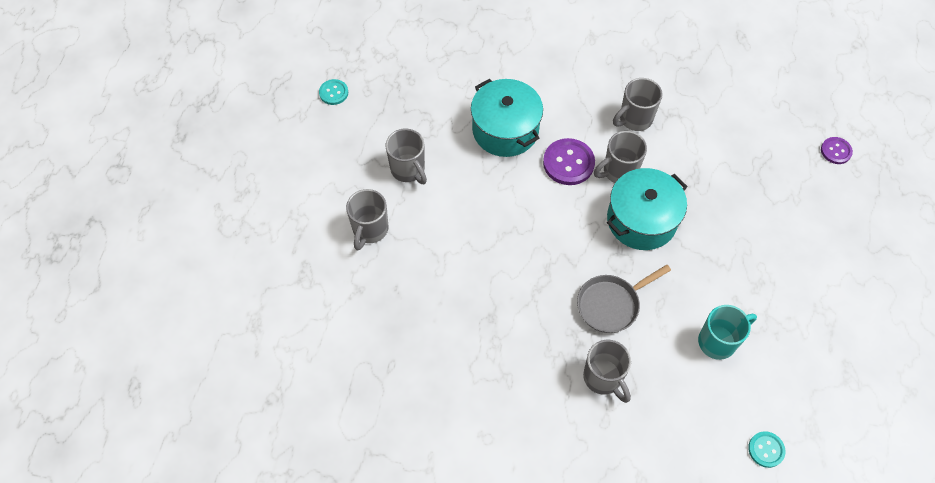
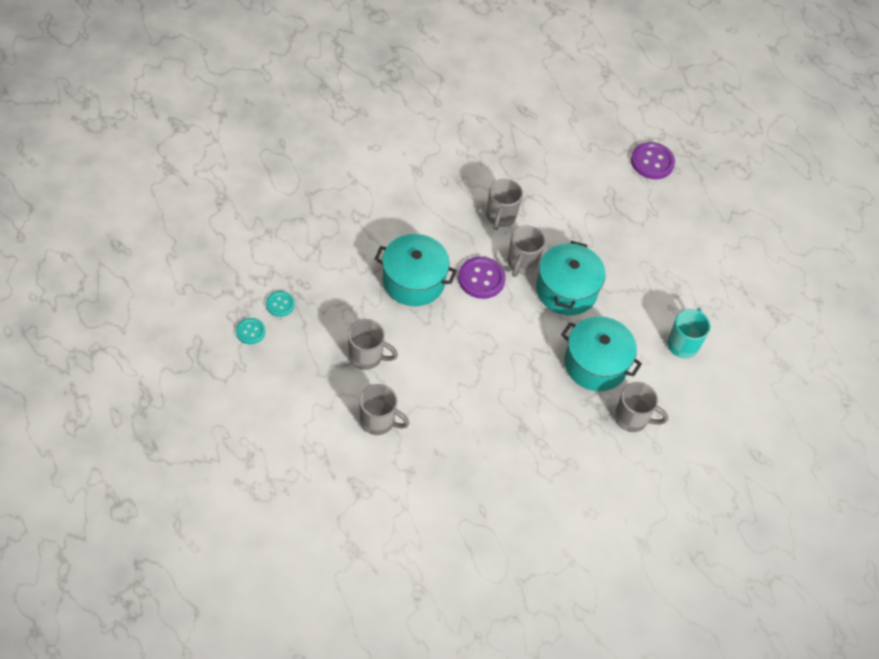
camera: 45 degrees left, 5 degrees down
(370, 230) = (378, 421): grey mug -> grey mug turned 45 degrees counterclockwise
(611, 304) = (595, 364): grey pan -> turquoise pot
(766, 450) = (766, 396): turquoise button -> turquoise button (280, 304)
(836, 151) = (652, 162): purple button -> purple button, size x1.69

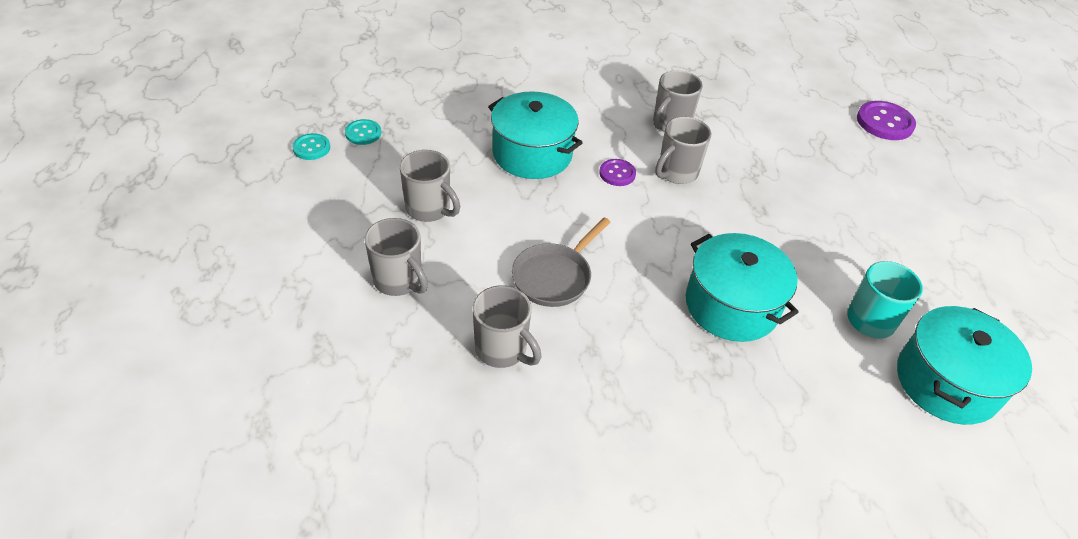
camera: 25 degrees right, 10 degrees down
(476, 382) = (554, 276): none -> grey pan
(481, 279) = (617, 174): purple button -> purple button, size x0.59
(566, 290) = (723, 214): turquoise pot -> turquoise pot (946, 382)
(632, 419) = (762, 390): grey mug -> grey mug (502, 350)

